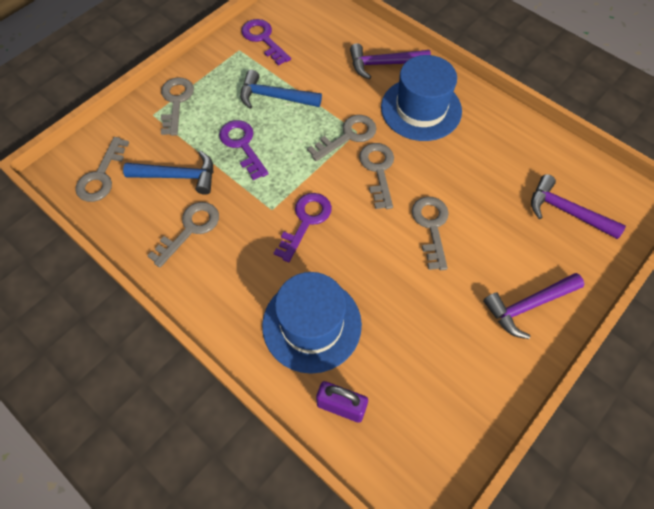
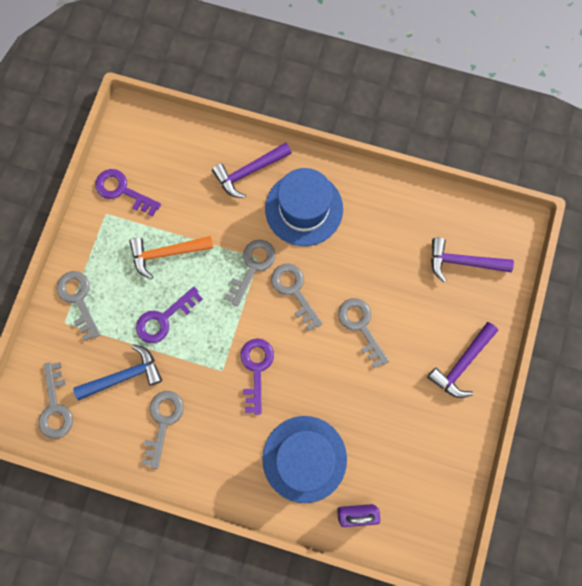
camera: 25 degrees left, 15 degrees up
(242, 145) = (164, 318): purple key -> purple key turned 75 degrees counterclockwise
(274, 97) = (166, 253): blue hammer -> orange hammer

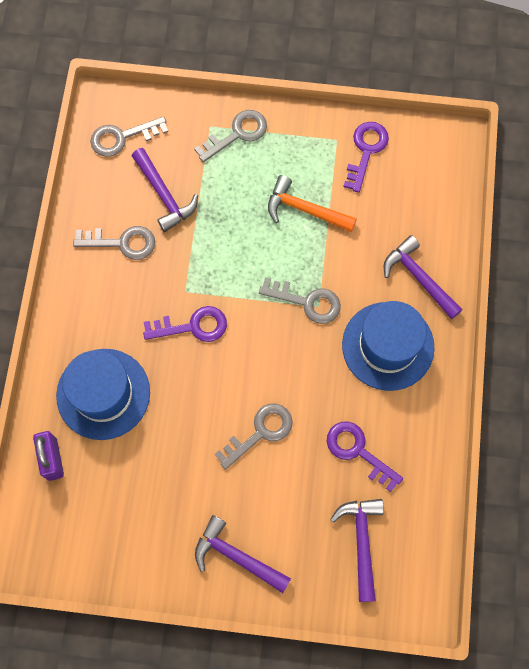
camera: 80 degrees right, 5 degrees down
(125, 375) = (164, 195): blue hammer -> purple hammer
(164, 318) = (232, 221): purple key -> purple key (358, 451)
(166, 253) = (304, 209): orange hammer -> orange hammer turned 45 degrees counterclockwise
(294, 291) = (288, 351): grey key -> none

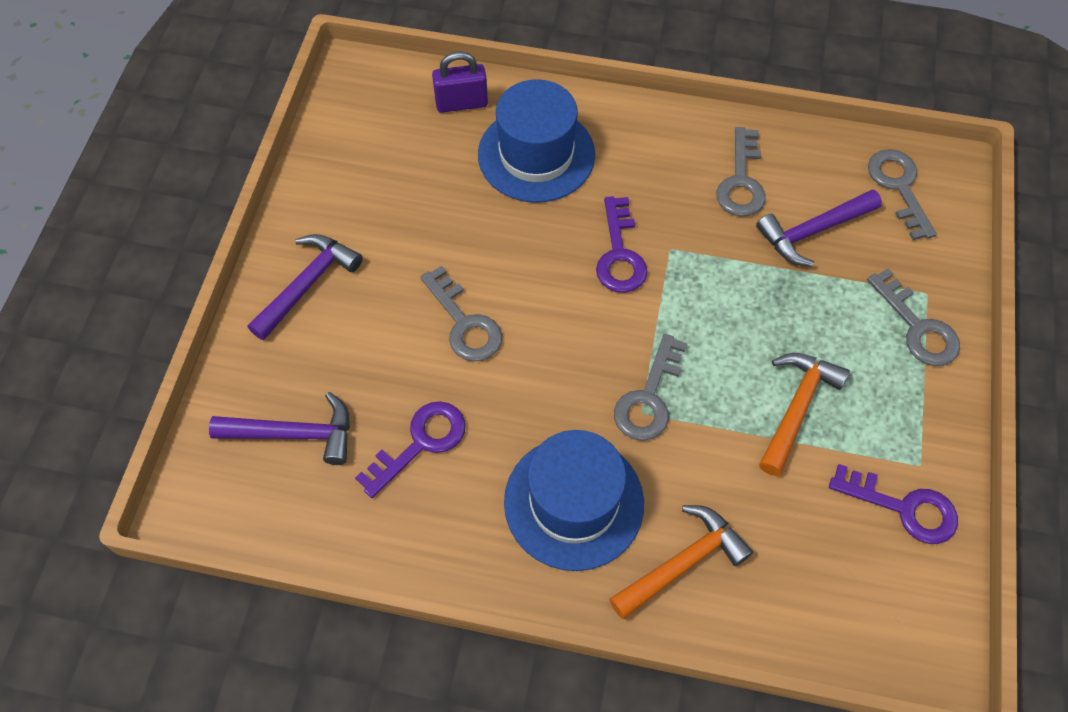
camera: 95 degrees right, 10 degrees down
(418, 277) = (683, 562): purple hammer -> orange hammer

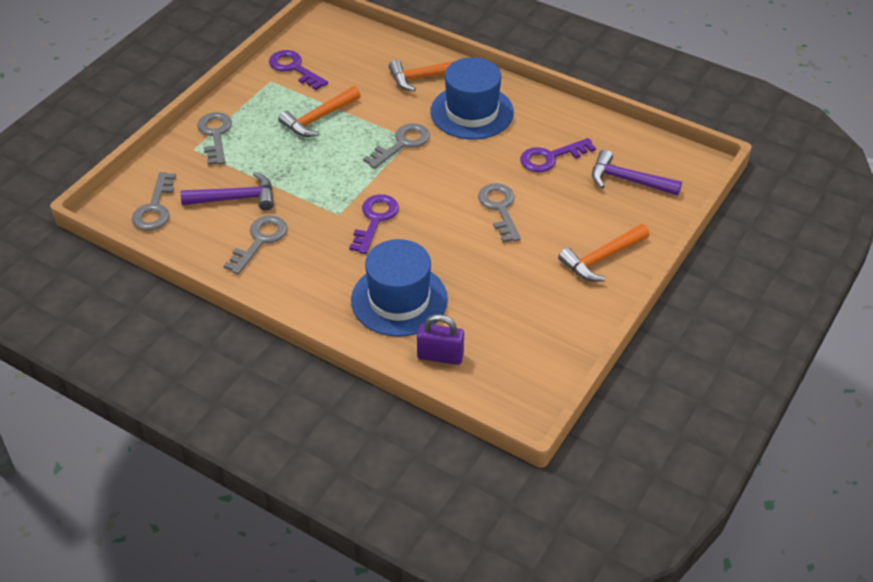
camera: 160 degrees left, 15 degrees down
(308, 284) = (601, 259): purple hammer -> orange hammer

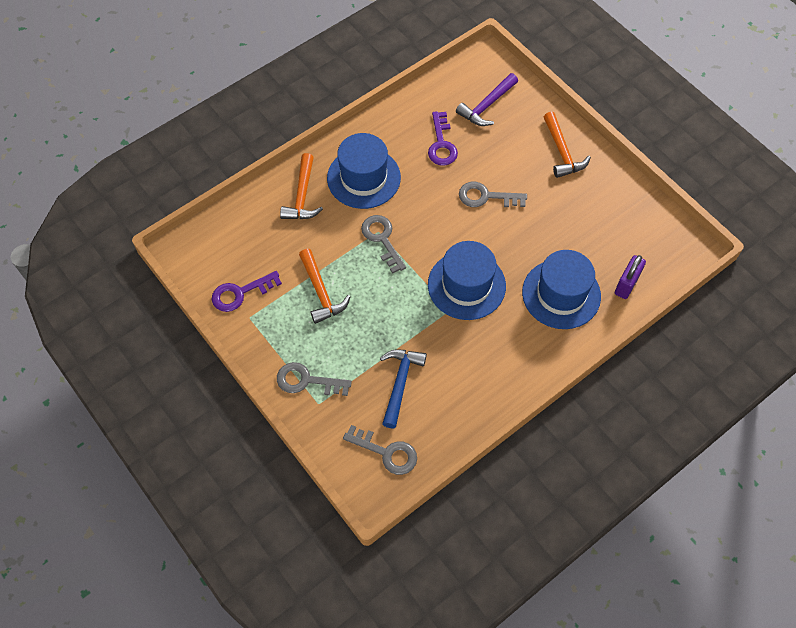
camera: 70 degrees left, 15 degrees up
(236, 198) = (400, 383): purple hammer -> blue hammer
(259, 241) = (460, 377): grey key -> none
(375, 220) = (466, 285): purple key -> blue hat

